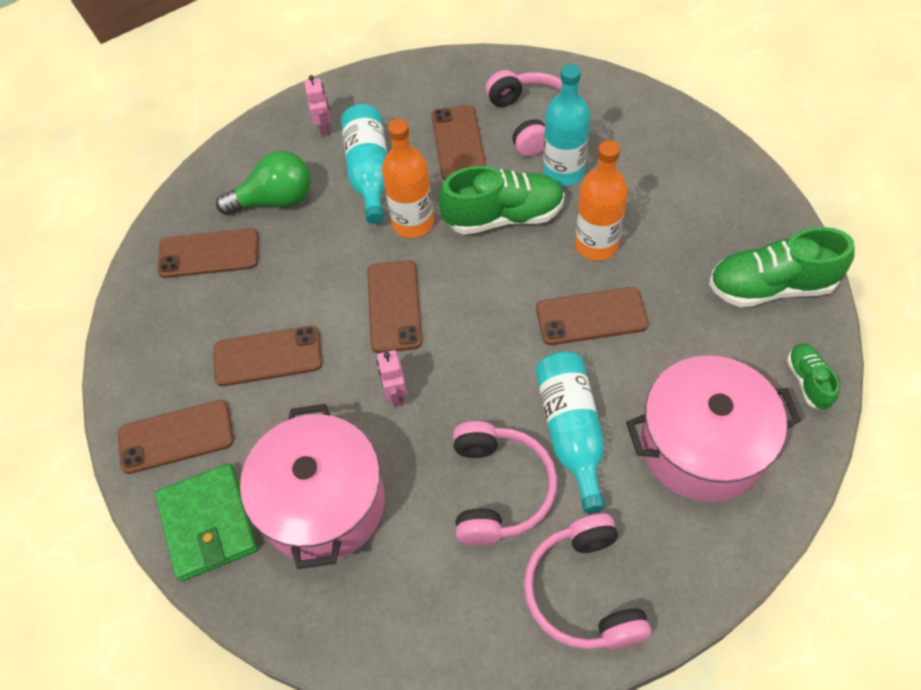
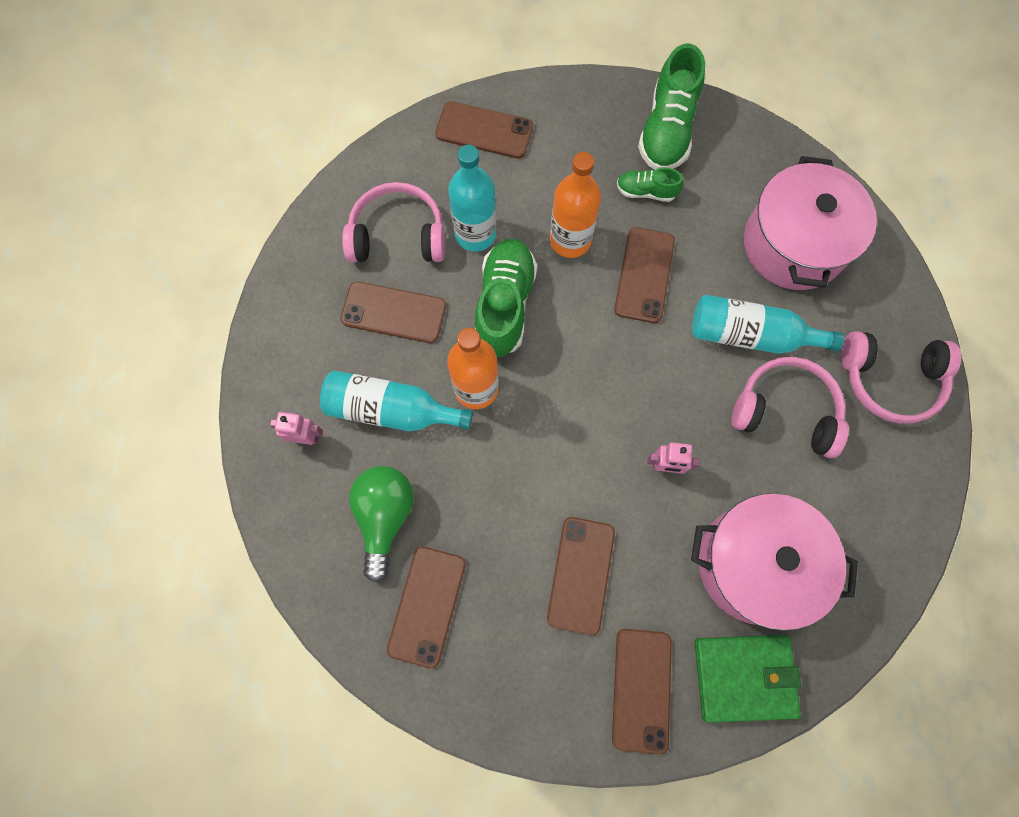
camera: 75 degrees left, 15 degrees up
(394, 306) = (568, 438): brown phone -> brown phone (484, 131)
(808, 381) = (762, 147): green shoe -> green shoe (646, 192)

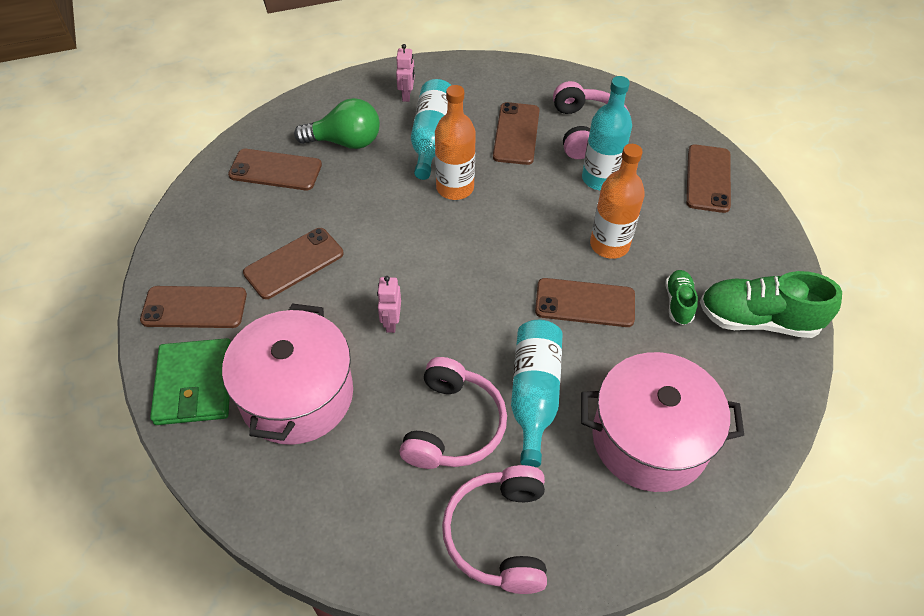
camera: 85 degrees right, 20 degrees down
(504, 304) = (535, 202): green shoe -> none
(581, 575) = (294, 263): brown phone -> brown phone turned 45 degrees counterclockwise

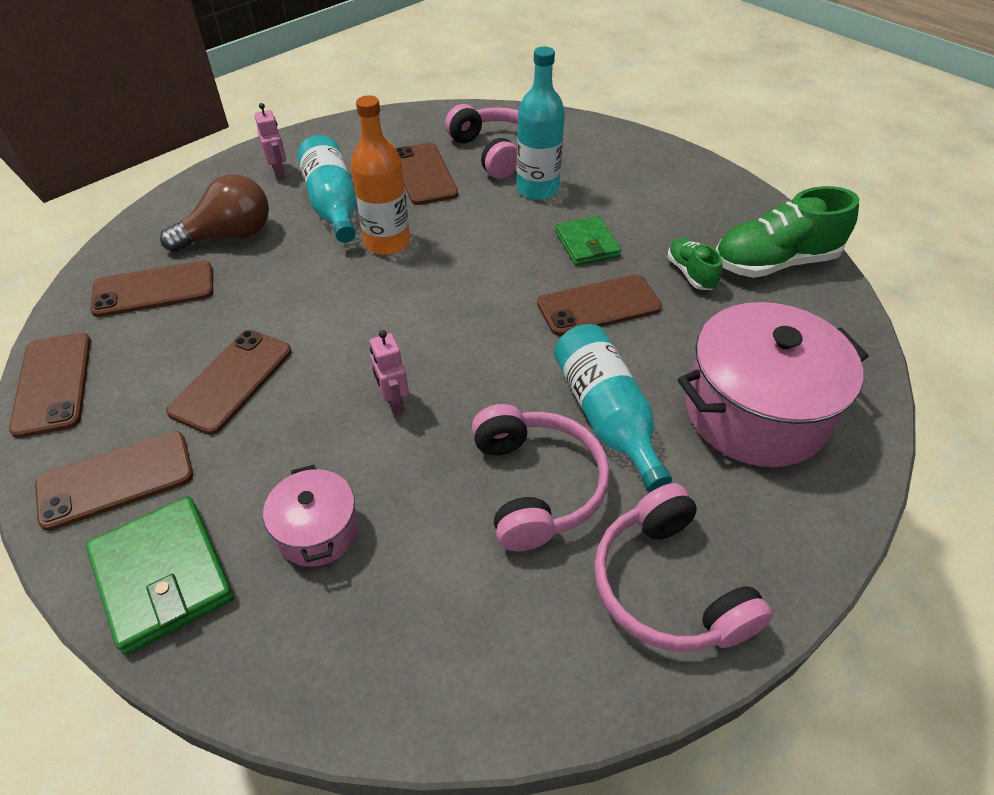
camera: 25 degrees left, 5 degrees down
(297, 395) = (317, 531): pink pot -> pink pot, size x0.51
(345, 142) = (229, 236): green light bulb -> brown light bulb
(609, 245) = (587, 244): orange bottle -> green wallet
(708, 178) = (641, 159): brown phone -> brown phone (53, 384)

